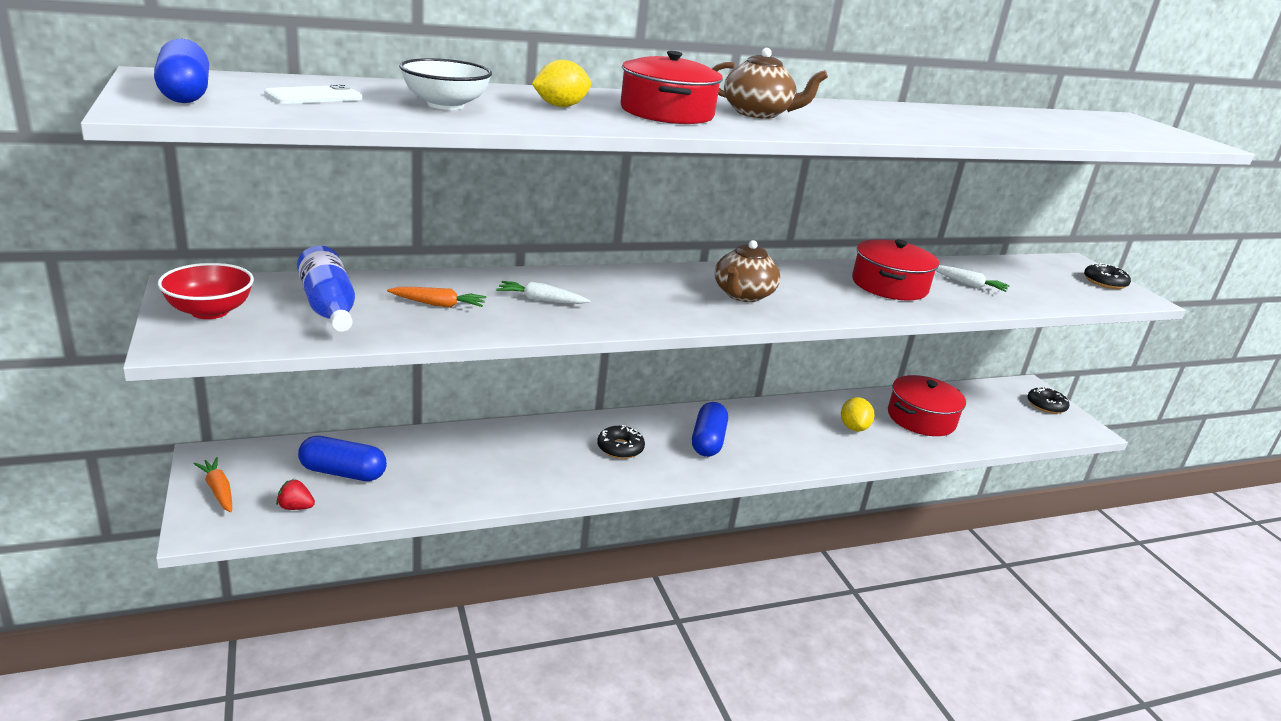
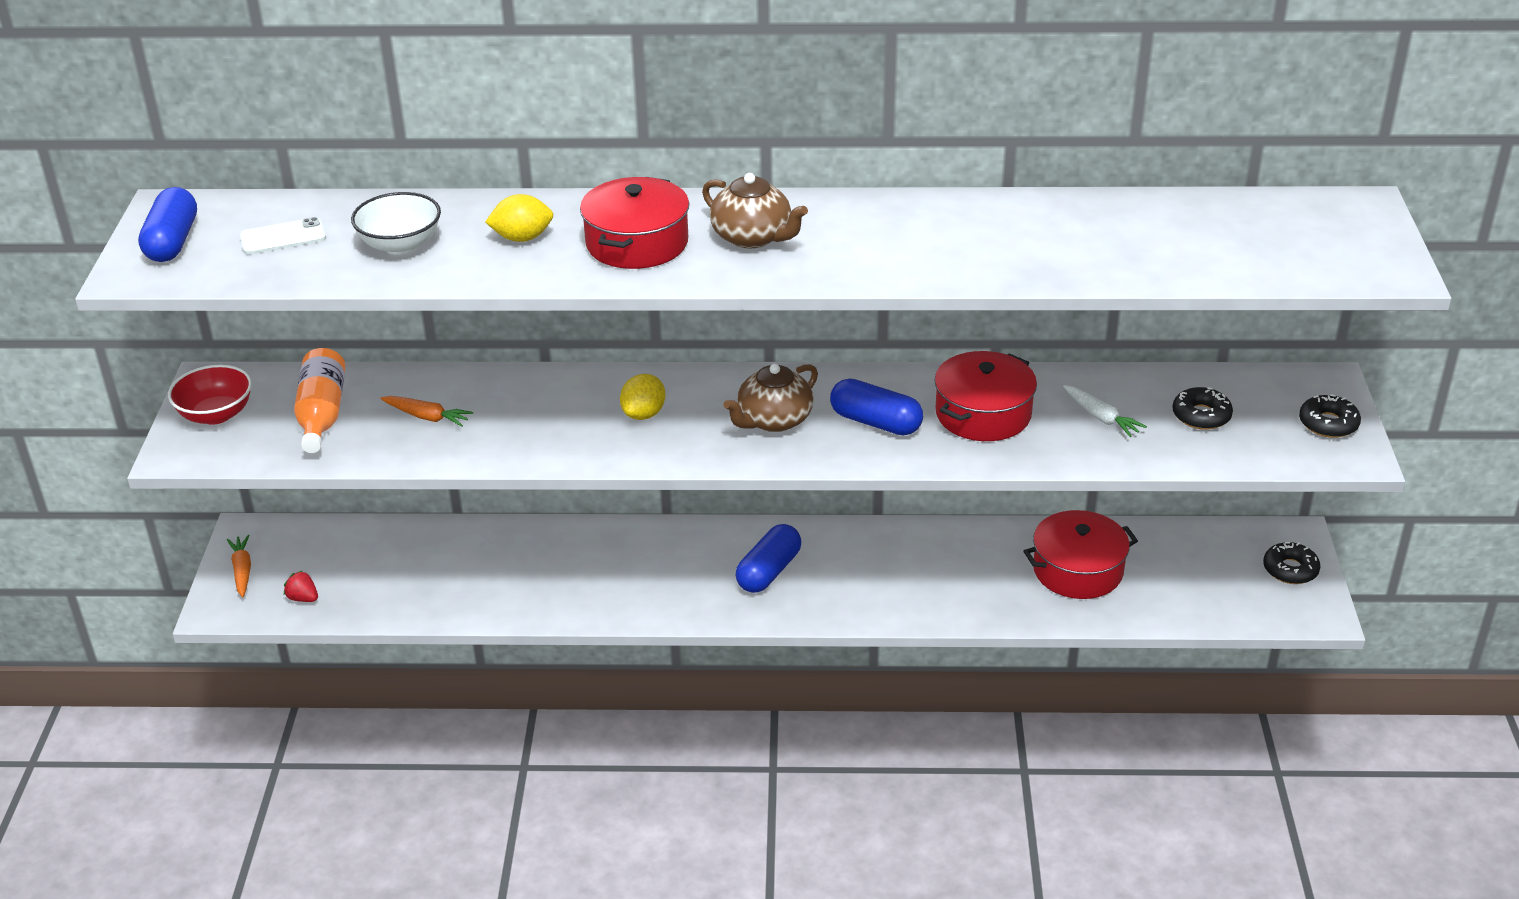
camera: 25 degrees right, 10 degrees up
(328, 307) = (322, 414): blue bottle -> orange bottle
(343, 472) = (360, 565): blue capsule -> blue capsule (875, 422)
(541, 300) = (535, 416): white carrot -> none
(620, 448) = (660, 569): black donut -> black donut (1201, 416)
(853, 428) = (971, 573): yellow lemon -> yellow lemon (644, 414)

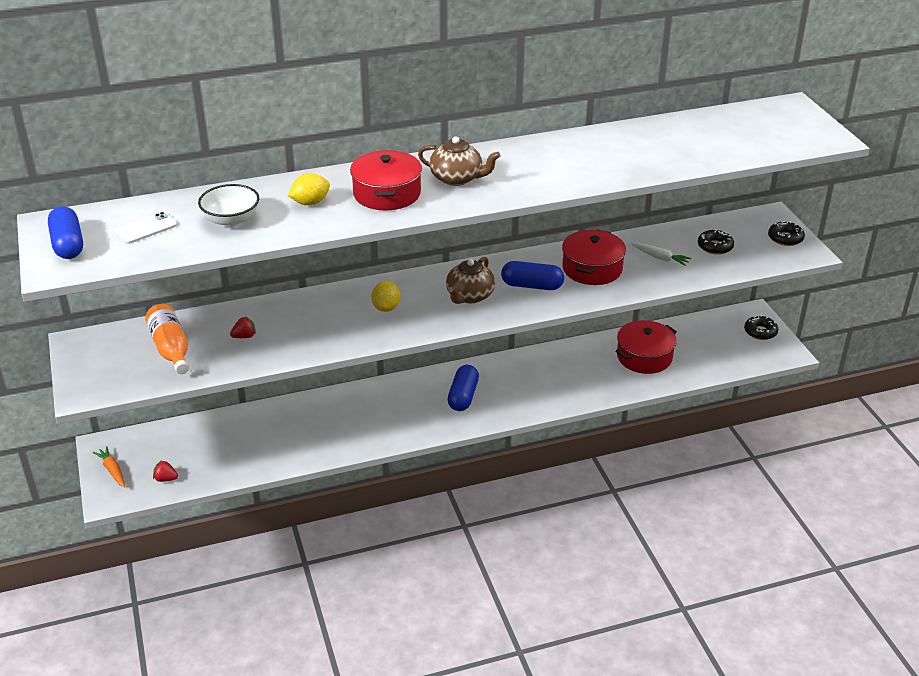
camera: 20 degrees left, 0 degrees up
(216, 414) = (95, 363): red bowl -> none
(427, 417) = (244, 336): orange carrot -> red strawberry

